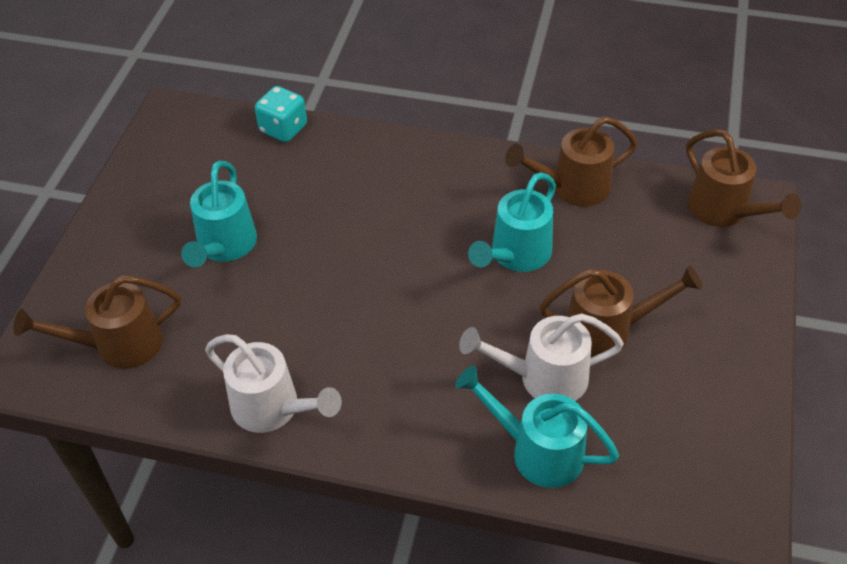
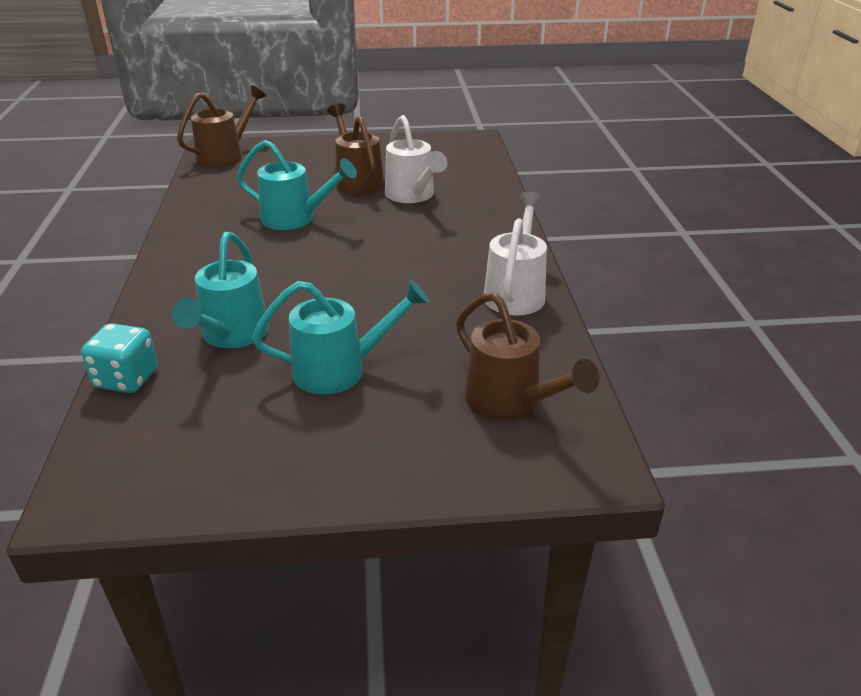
camera: 110 degrees left, 15 degrees down
(537, 450) = (473, 191): turquoise watering can -> turquoise watering can (231, 336)
(572, 188) = (209, 207): brown watering can -> none

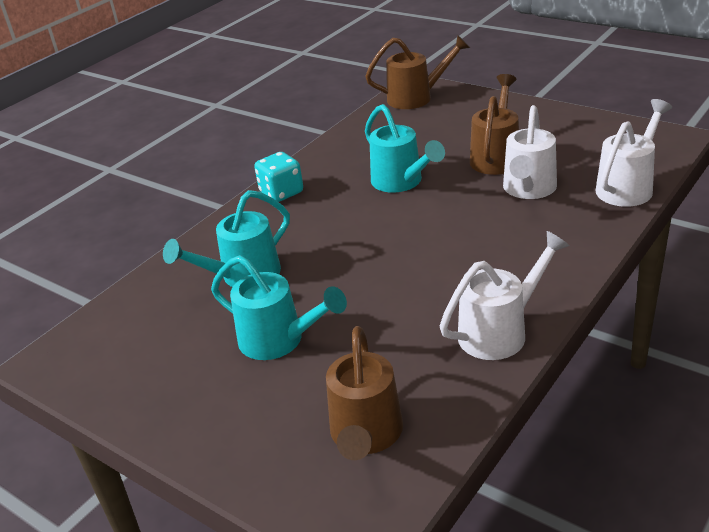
camera: 45 degrees right, 0 degrees up
(127, 379) = (151, 283): turquoise dice -> turquoise dice (281, 193)
(483, 175) = (628, 187): none -> white watering can

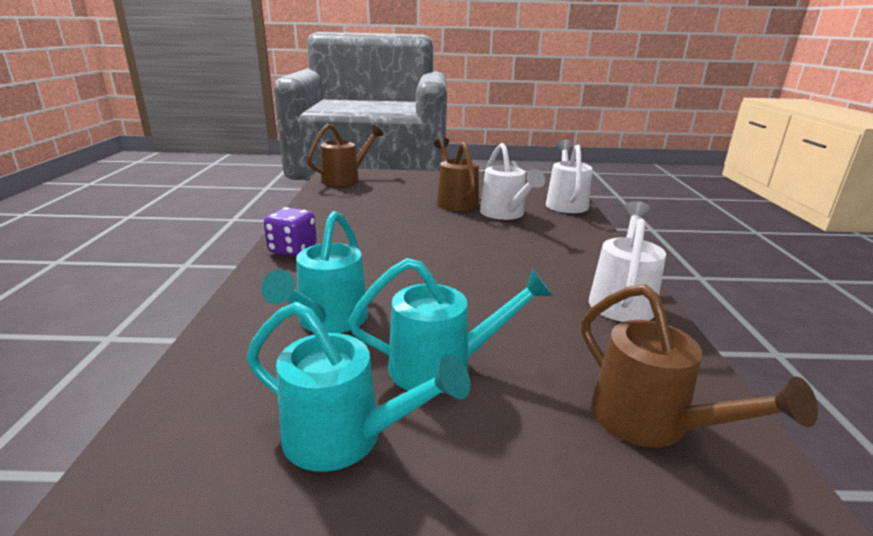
camera: 40 degrees left, 10 degrees down
(281, 193) = (292, 249): turquoise dice -> purple dice
(401, 182) = (401, 225): turquoise watering can -> turquoise watering can (346, 438)

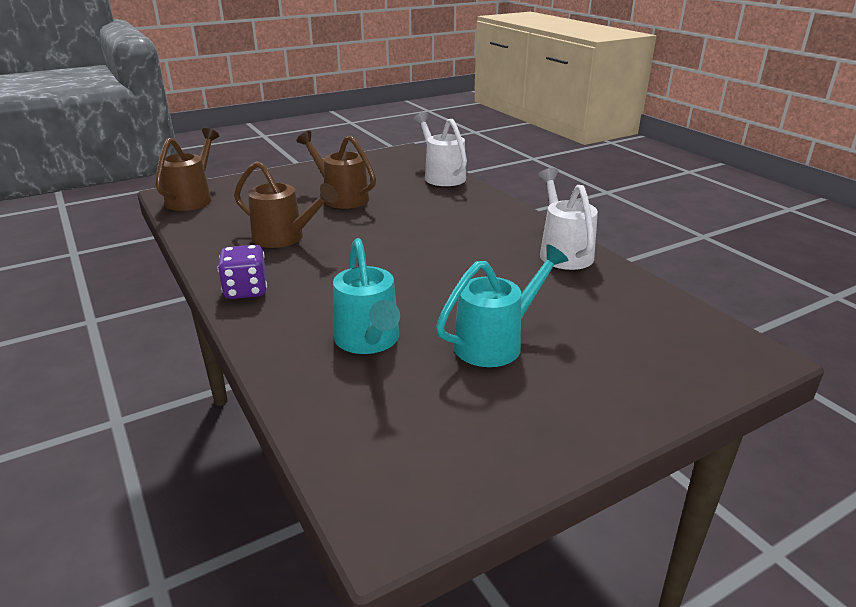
camera: 30 degrees left, 5 degrees up
(346, 438) = (488, 411): turquoise watering can -> none
(505, 214) = (402, 200): white watering can -> none
(651, 423) = (650, 330): brown watering can -> brown watering can (285, 238)

